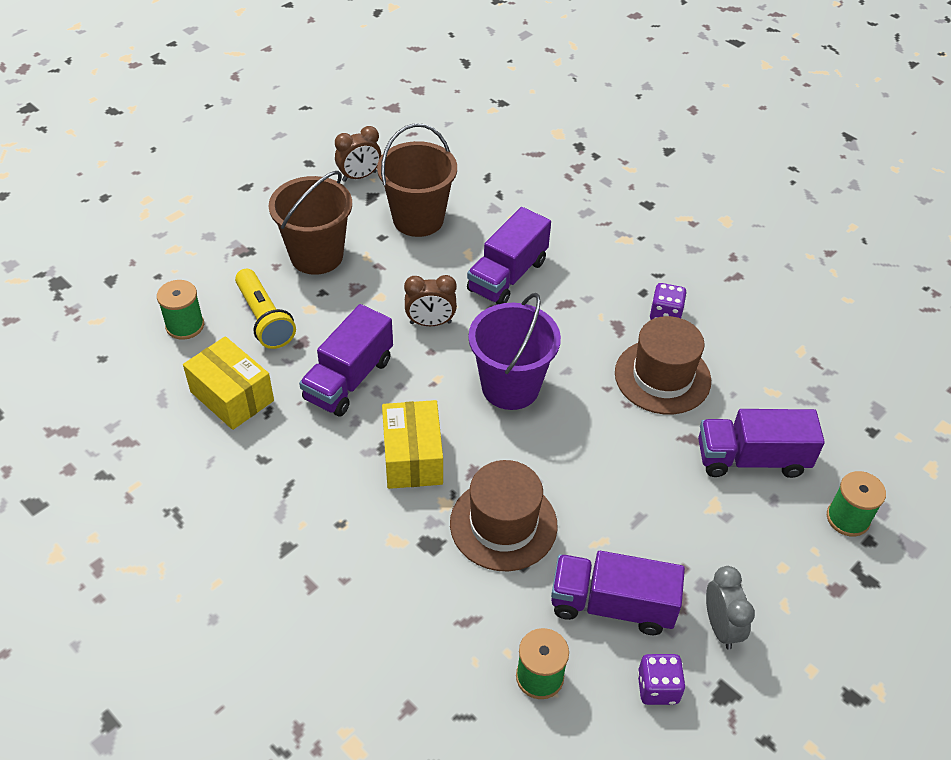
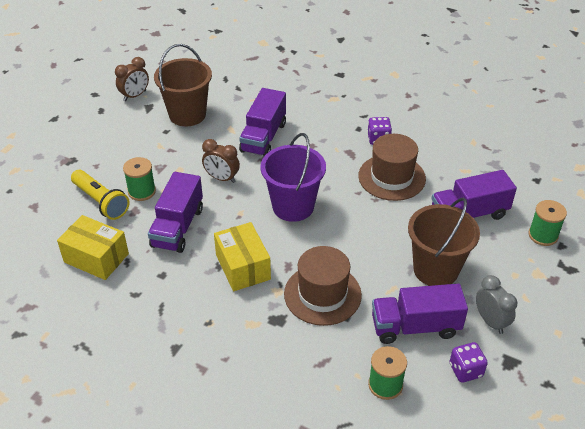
camera: 15 degrees left, 5 degrees down
(185, 325) = (43, 219): green spool -> green spool (142, 191)
(316, 256) = (123, 153): brown bucket -> brown bucket (435, 270)
(430, 323) = (222, 178): brown clock -> brown clock turned 45 degrees clockwise

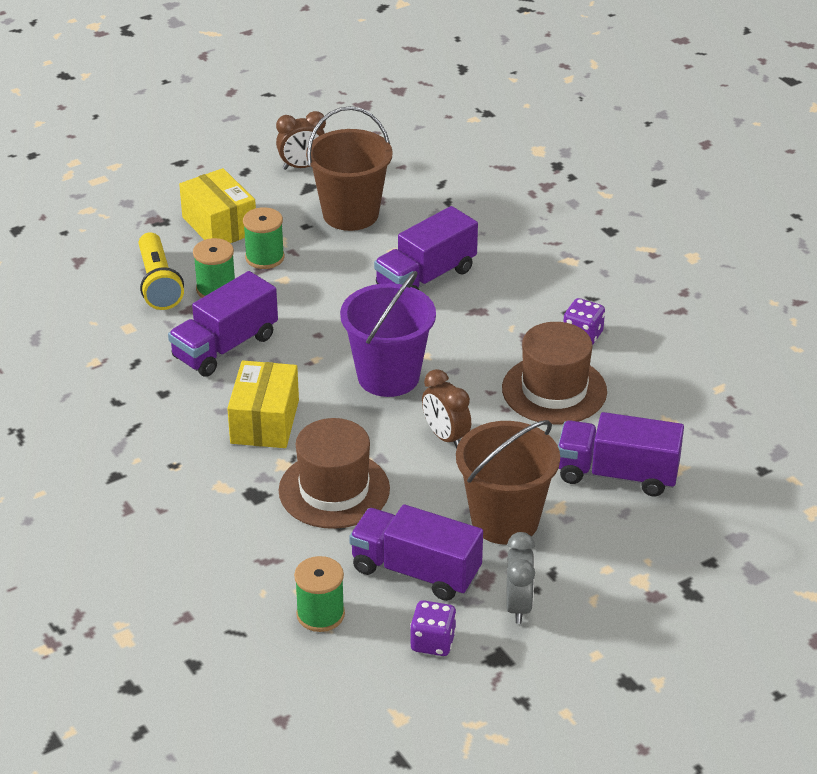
camera: 30 degrees right, 5 degrees down
(96, 258) = (104, 345): yellow box -> yellow box (219, 225)
(222, 178) = (327, 309): brown clock -> brown clock (445, 437)
(543, 235) = (696, 539): green spool -> green spool (265, 257)

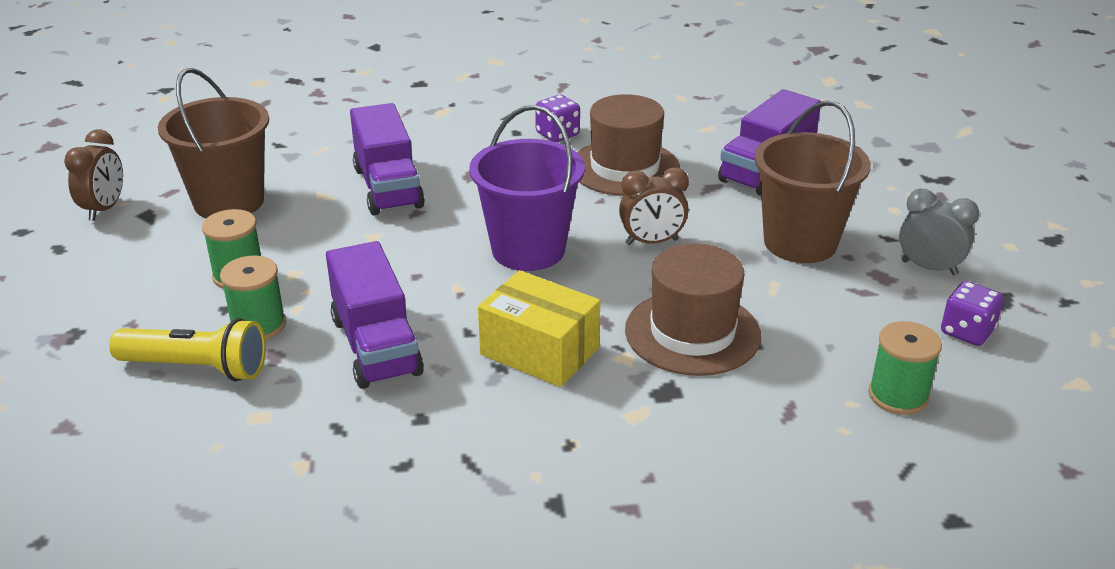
camera: 65 degrees left, 5 degrees down
(219, 225) = (138, 292): yellow box -> none
(416, 571) = (852, 314): purple truck -> none

